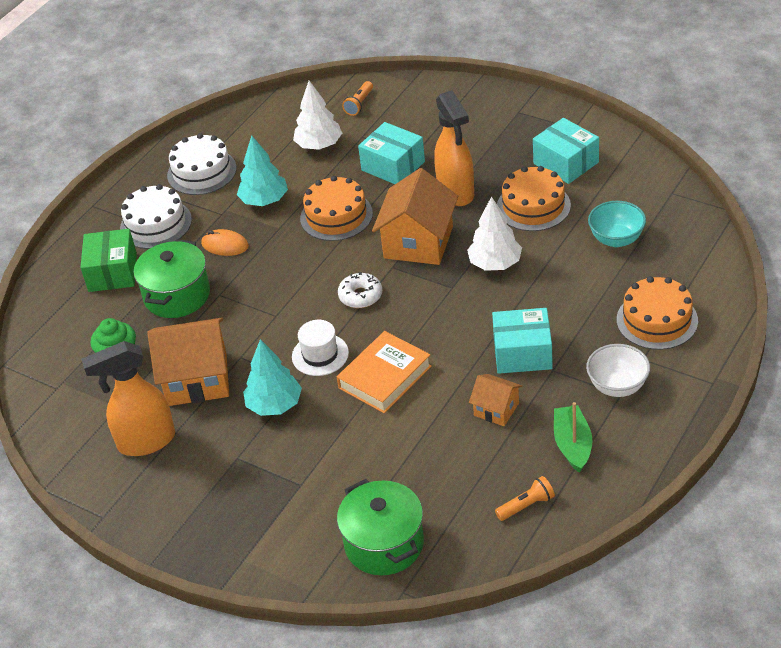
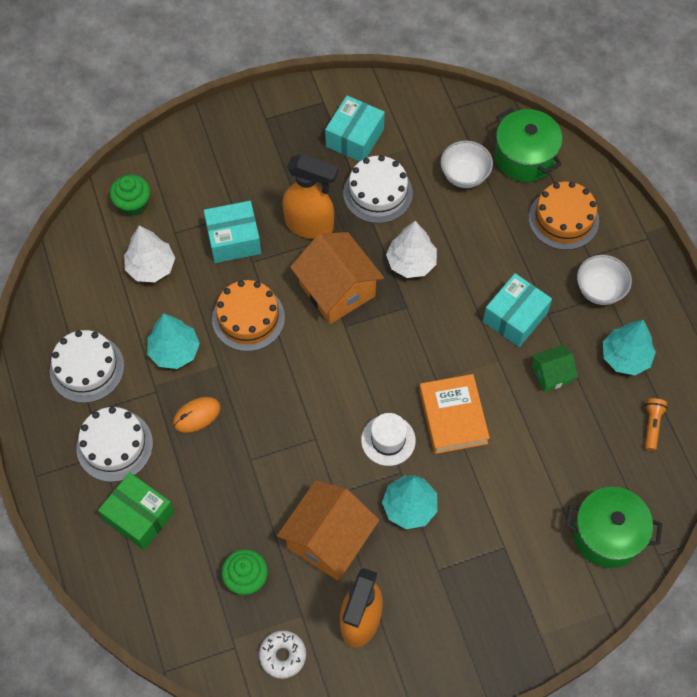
camera: 55 degrees left, 20 degrees up
(177, 295) = (219, 489): green pot -> green pot (524, 157)
(359, 104) = (133, 204): orange flashlight -> green cupcake
(360, 296) = (354, 368): white donut -> white donut (282, 656)
(496, 409) = (551, 374): orange house -> green house
(533, 206) = (378, 193): orange cake -> white cake
(566, 163) = (355, 138): turquoise box -> turquoise box turned 60 degrees counterclockwise
(572, 445) = (625, 357): green boat -> turquoise tree
(616, 239) = (464, 175): turquoise bowl -> white bowl

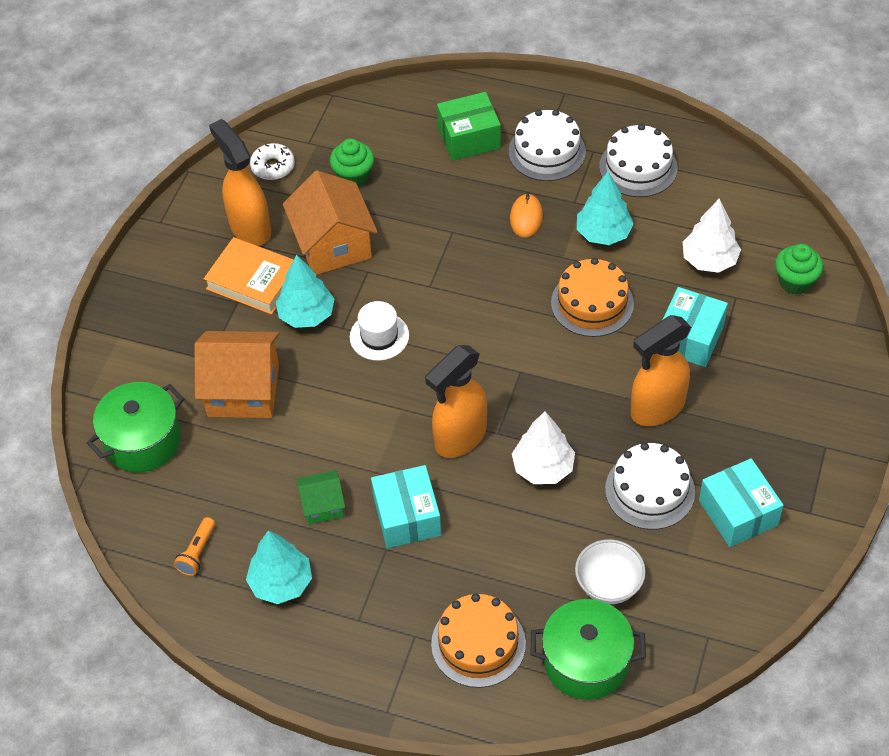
camera: 130 degrees right, 10 degrees down
(337, 290) = (564, 388): orange house -> orange house (243, 390)
(429, 327) = (460, 438): none -> orange spray bottle
(453, 416) = (355, 398): orange book -> orange book (253, 280)
(551, 374) = (322, 505): green house -> green house turned 60 degrees clockwise
(599, 290) = (369, 615): white bowl -> none
(652, 425) = (197, 553): orange flashlight -> orange flashlight turned 60 degrees clockwise

